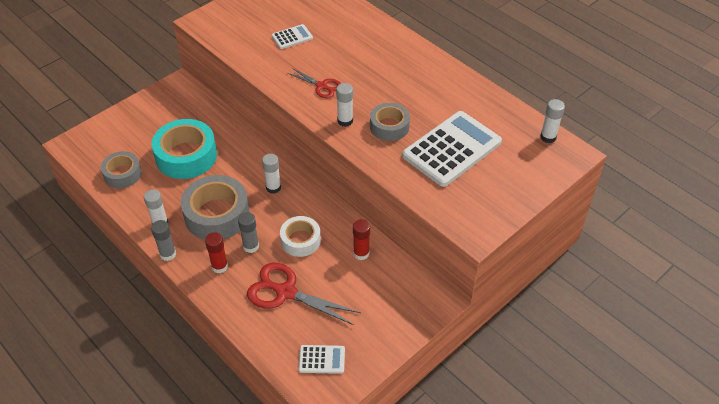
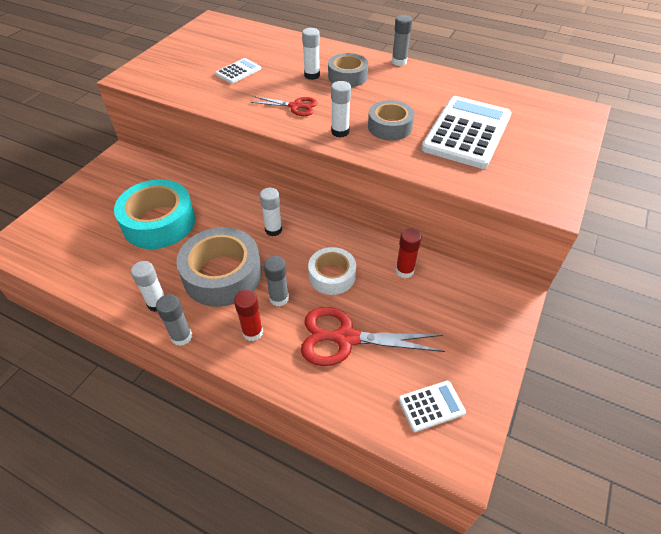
camera: 20 degrees left, 0 degrees up
(122, 174) = (88, 260): grey tape -> grey tape (347, 76)
(440, 59) = (399, 62): none -> grey glue stick
(548, 137) = (548, 102): white glue stick -> white glue stick (312, 75)

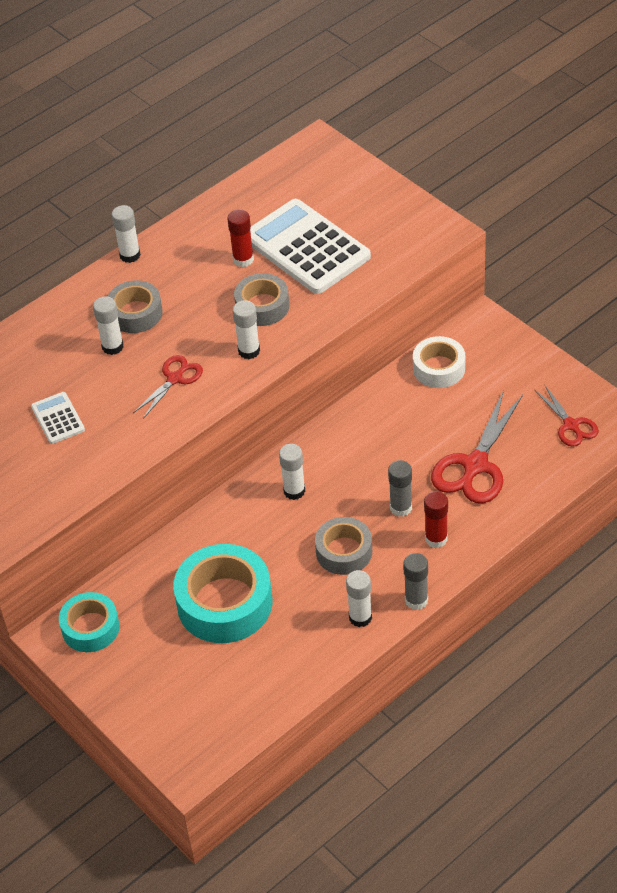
camera: 65 degrees left, 0 degrees up
(128, 168) = (90, 628): none -> turquoise tape
(222, 274) = (344, 551): grey tape -> grey tape, size x0.60
(332, 276) = (390, 455): white tape -> white tape (439, 368)
(399, 62) = (130, 255): grey glue stick -> white glue stick
(404, 271) = (411, 393): red glue stick -> red glue stick (243, 259)
(431, 406) = (571, 425): white calculator -> red scissors

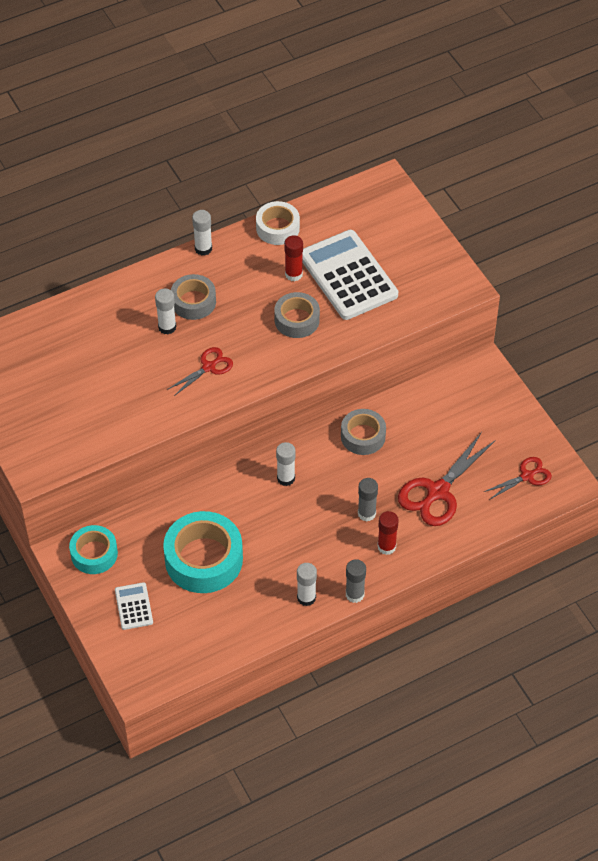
camera: 10 degrees right, 5 degrees up
(58, 418) = (107, 379): white calculator -> white calculator (134, 606)
(249, 351) = (274, 357): white glue stick -> none
(344, 551) = (310, 539): grey tape -> grey tape (363, 436)
(439, 368) = (435, 399): white tape -> white tape (277, 228)
(571, 425) = (527, 476): red scissors -> red scissors turned 105 degrees counterclockwise

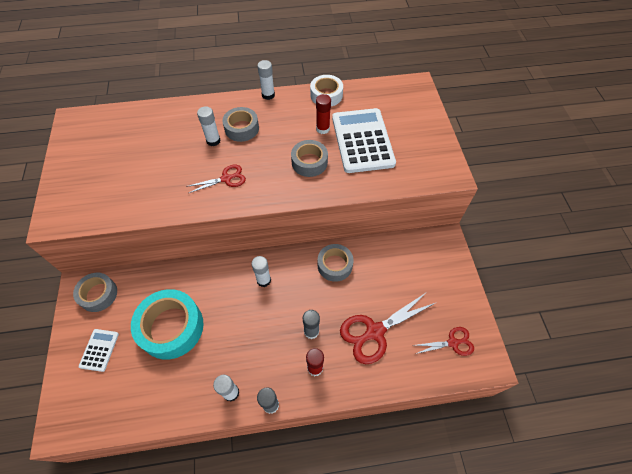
camera: 20 degrees right, 5 degrees up
(94, 554) = (98, 294): turquoise tape -> grey tape

